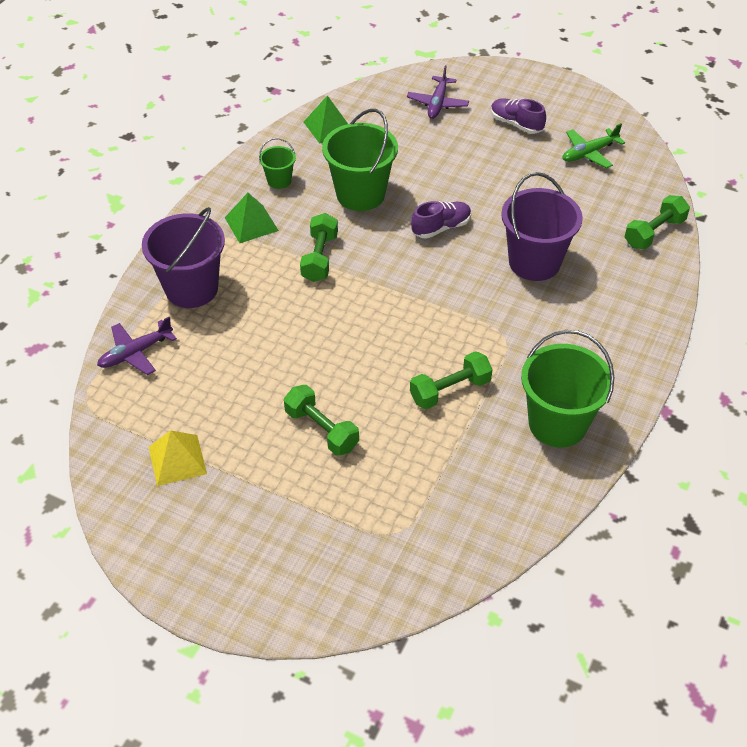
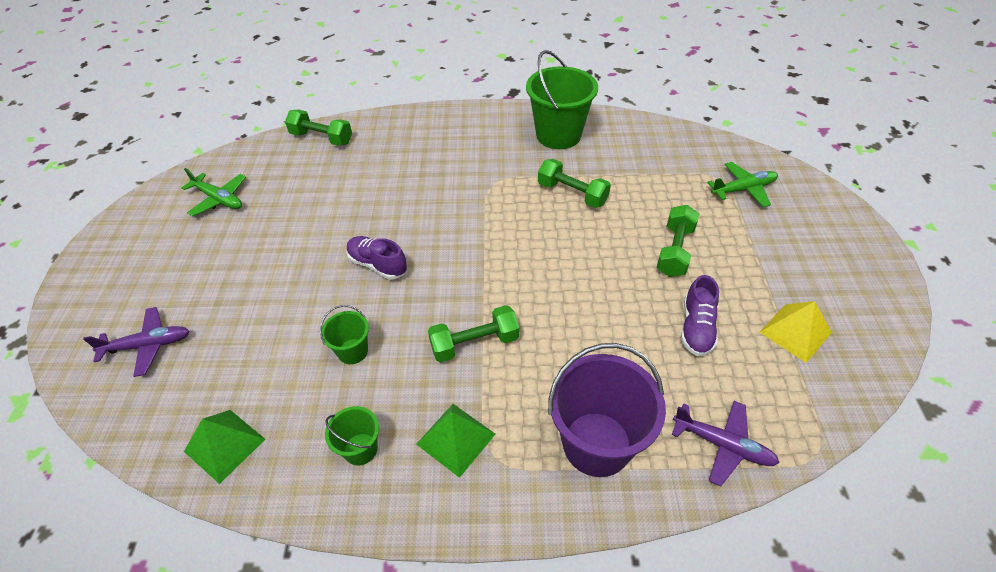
camera: 115 degrees left, 0 degrees up
(360, 194) = (353, 351): green bucket -> green bucket, size x0.50
(363, 544) = (743, 189): none -> green plane
(516, 124) = (179, 263): purple shoe -> purple shoe (696, 328)
(534, 262) = (394, 191): purple bucket -> none

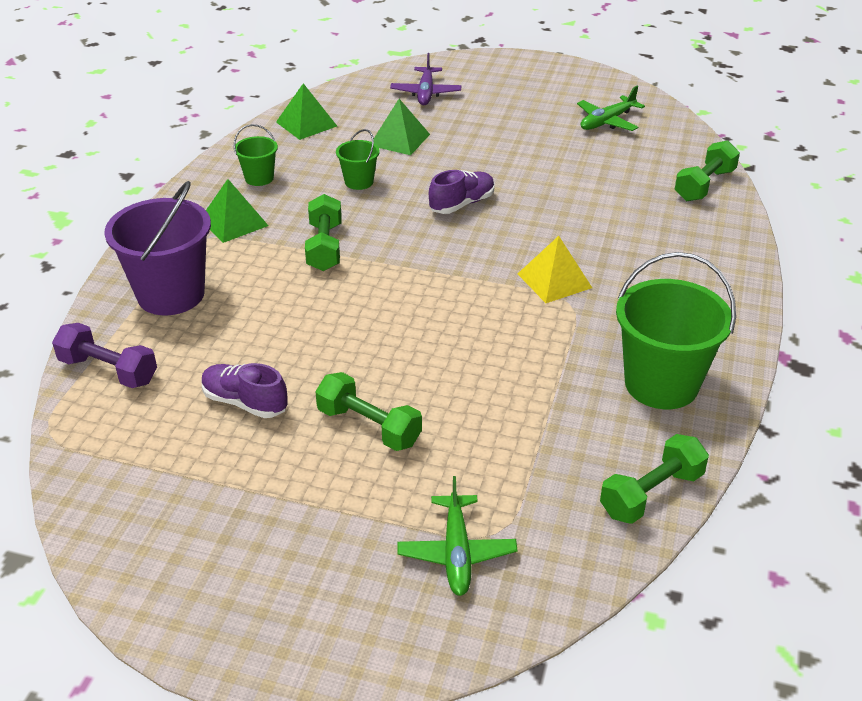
camera: 105 degrees right, 10 degrees down
(260, 341) = (399, 139): none -> green pyramid
(572, 194) = (519, 364): green dumbbell -> green dumbbell (651, 494)
(723, 445) = (108, 371): purple plane -> purple dumbbell
(795, 332) = (184, 485): yellow pyramid -> yellow pyramid (554, 280)

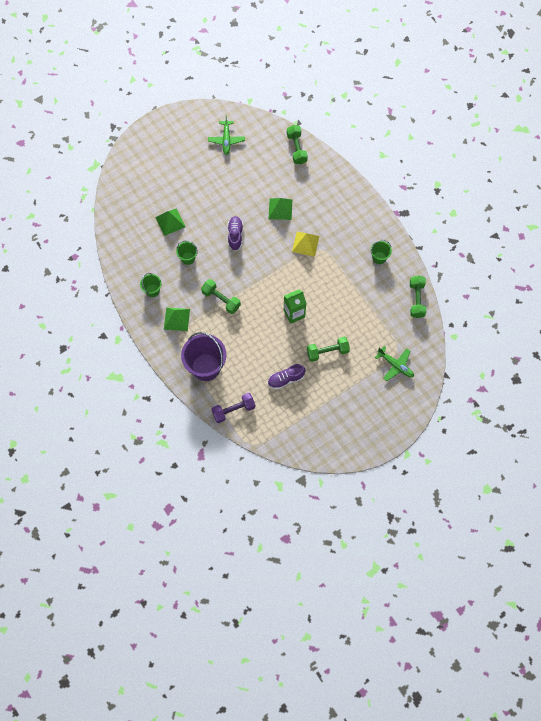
camera: 50 degrees left, 30 degrees up
(306, 124) = (125, 246): green pyramid -> green pyramid (280, 209)
(399, 339) = (294, 313): none -> green carton
(426, 93) = (142, 184): purple plane -> none
(661, 384) = (379, 258): green bucket -> green bucket, size x0.50

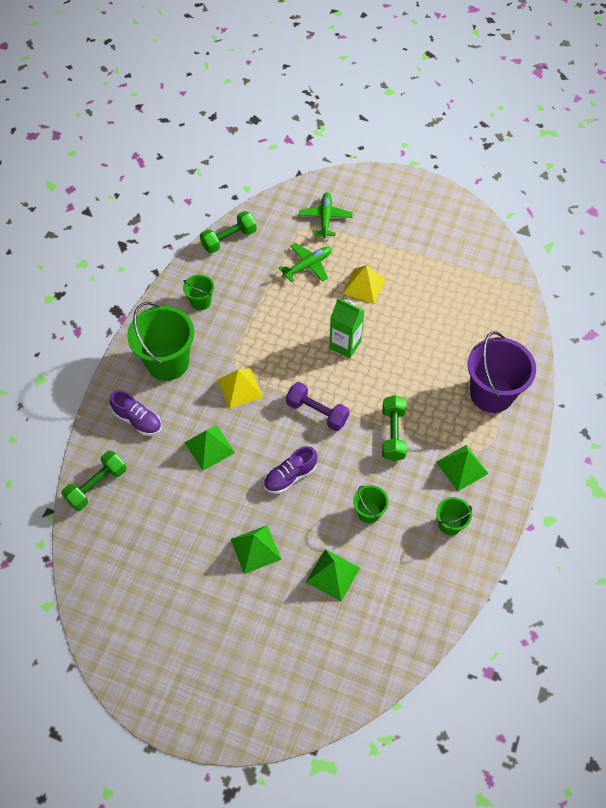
camera: 125 degrees left, 10 degrees down
(209, 197) = (255, 549): none -> green pyramid
(226, 140) = (142, 590): green plane -> green plane (308, 266)
(233, 410) = (513, 333): purple dumbbell -> purple dumbbell (317, 412)
(286, 379) = (431, 306): purple shoe -> purple shoe (138, 420)
(327, 352) = (364, 286): green dumbbell -> yellow pyramid
(348, 218) = (167, 362): none -> green bucket

